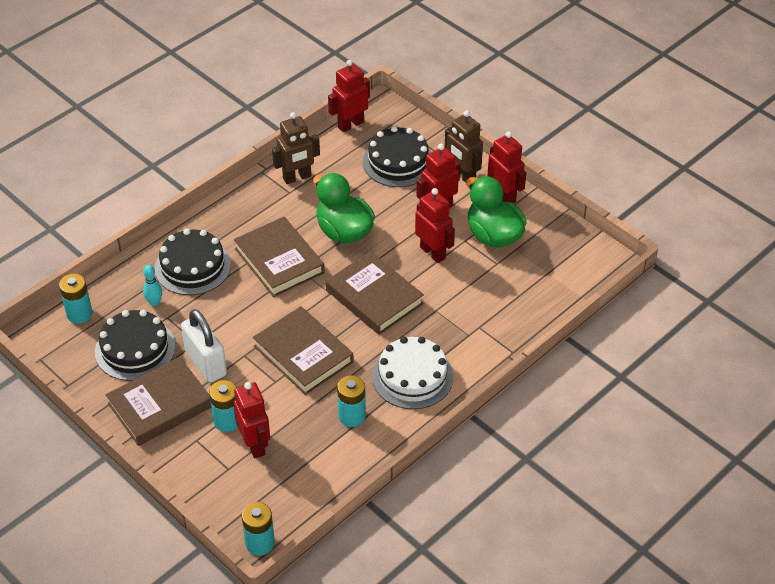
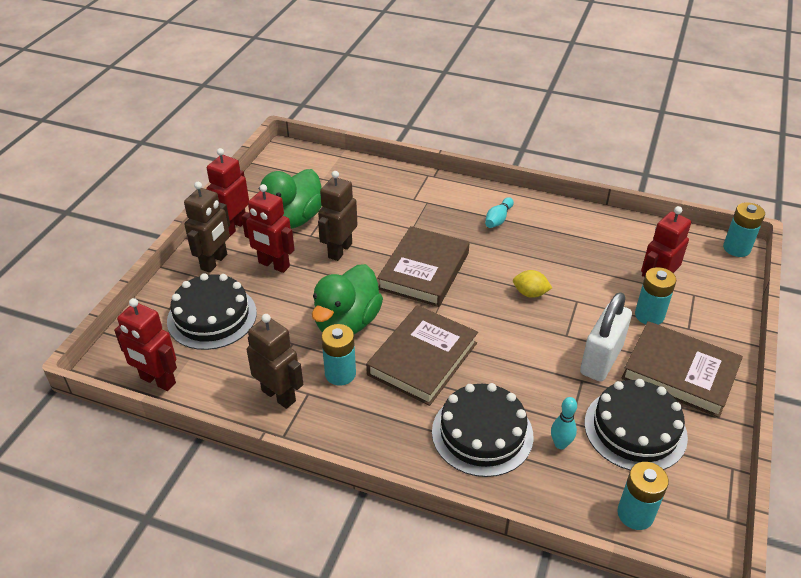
camera: 115 degrees left, 5 degrees down
(303, 354) = (530, 293): brown book -> yellow lemon
(352, 416) = (570, 240): turquoise battery -> turquoise battery (340, 374)
(412, 376) = (498, 219): white cake -> turquoise bowling pin
(433, 253) = (339, 250): red robot -> brown robot

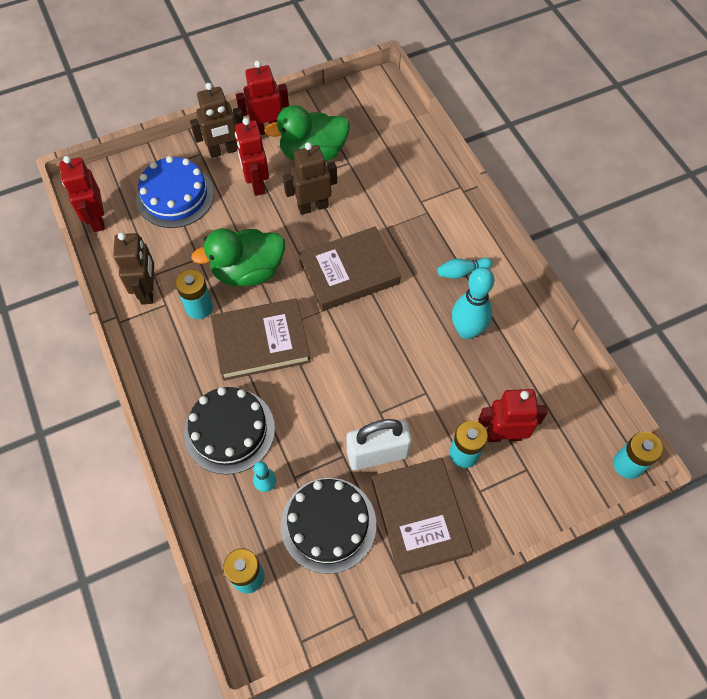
camera: 45 degrees right, 20 degrees up
(212, 317) = (175, 196): black cake -> blue cake
(530, 293) = (399, 356): yellow lemon -> none
(549, 248) = (467, 331): none -> turquoise bowling pin

